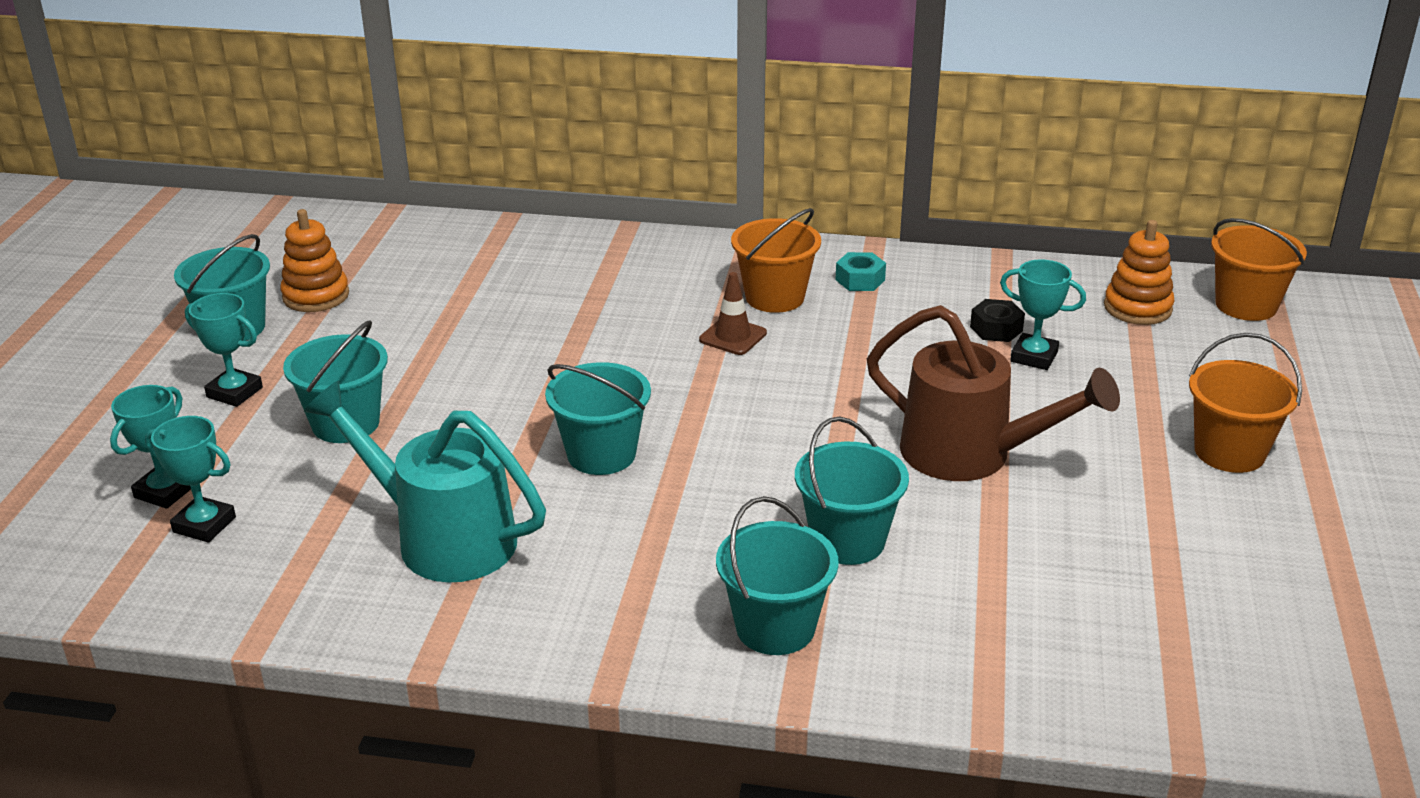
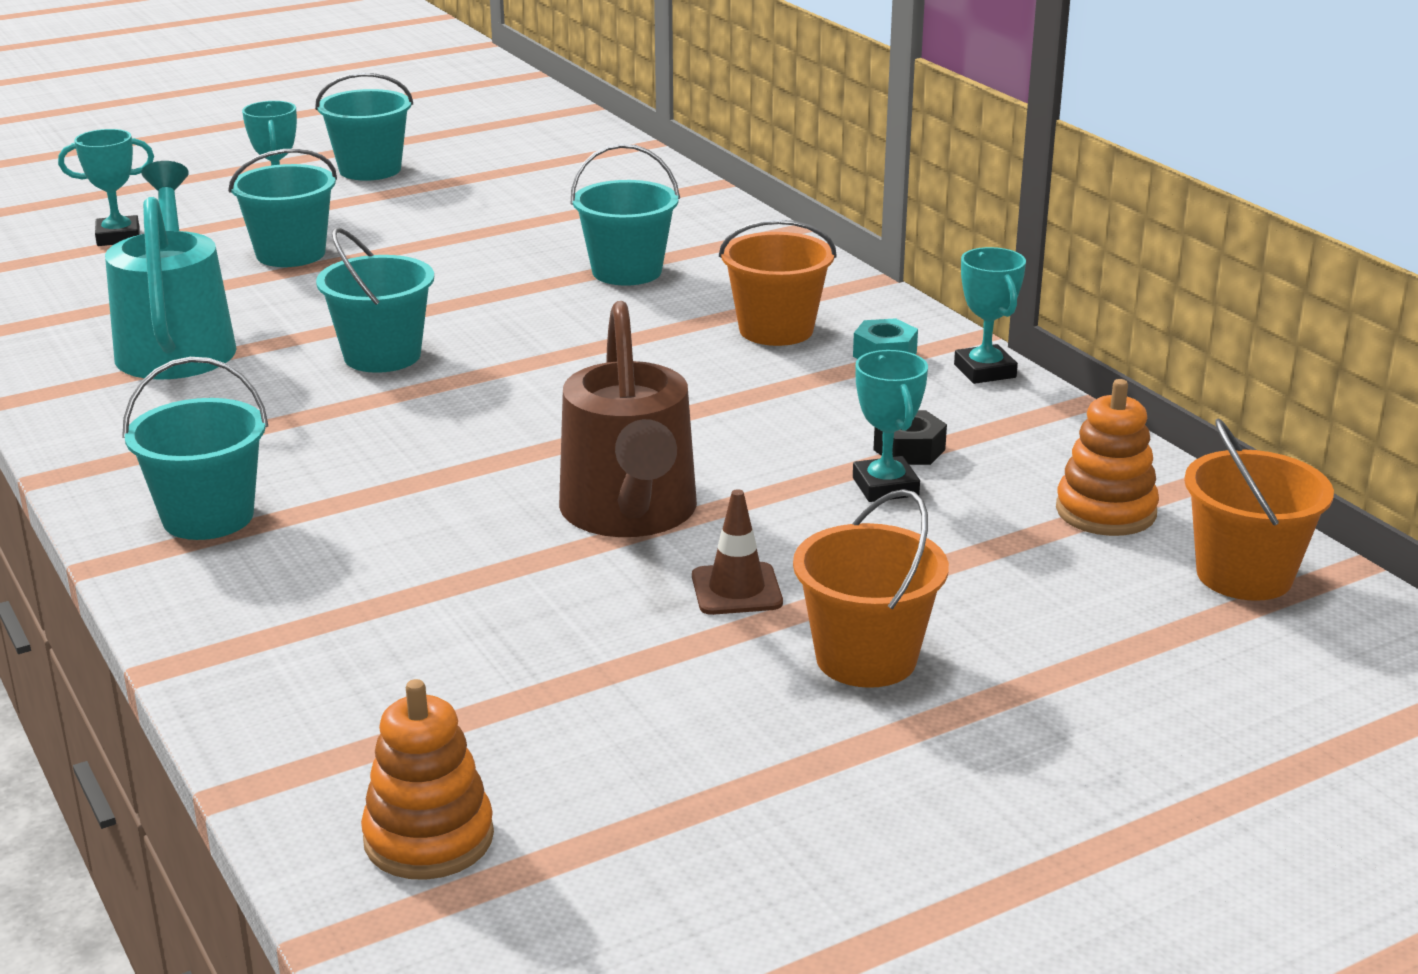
camera: 50 degrees right, 5 degrees down
(204, 525) = (92, 264): turquoise trophy -> turquoise trophy (985, 371)
(316, 296) = (462, 174): orange stacking toy -> orange stacking toy (429, 838)
(733, 336) = (669, 337): brown traffic cone -> brown traffic cone (736, 590)
(847, 541) = (389, 504): turquoise bucket -> turquoise bucket (627, 271)

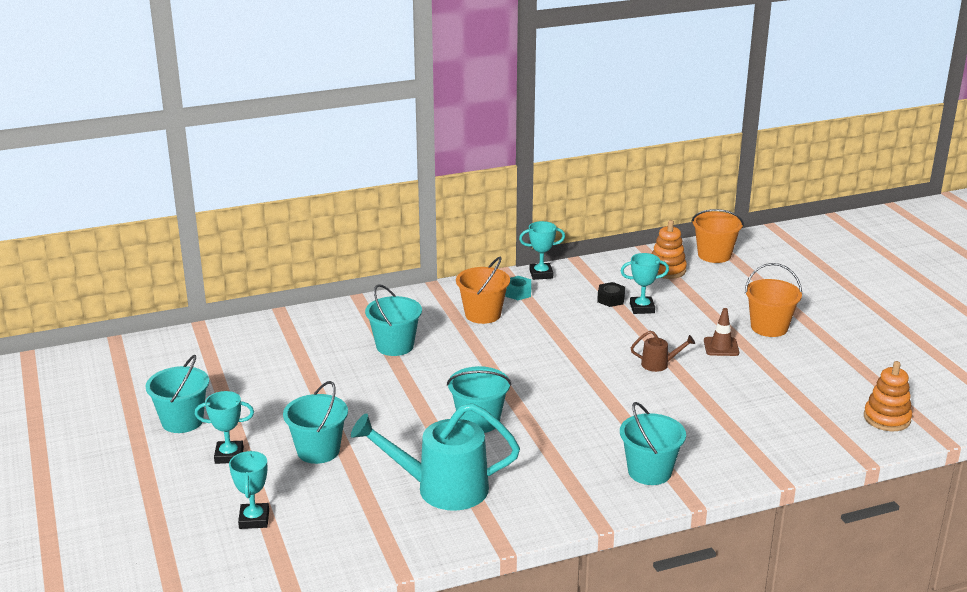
camera: 80 degrees left, 0 degrees up
(630, 515) = (659, 364): brown watering can -> brown watering can, size x0.44

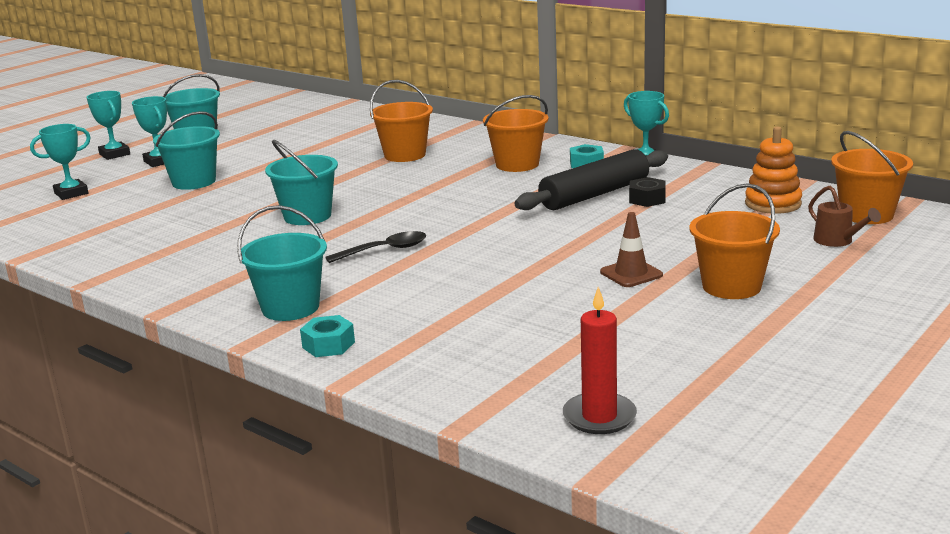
camera: 60 degrees right, 5 degrees down
(395, 346) = (405, 155): turquoise bucket -> orange bucket
(441, 488) = (172, 234): turquoise watering can -> none
(580, 311) = (595, 194): none -> black rolling pin
(588, 411) = (385, 250): none -> black spoon
(642, 308) = (654, 216): turquoise trophy -> turquoise trophy (114, 154)
(659, 364) = (535, 255): brown watering can -> brown watering can (837, 241)
(723, 473) = (328, 345): none -> turquoise nut
(887, 418) = (599, 417): orange stacking toy -> red candle

